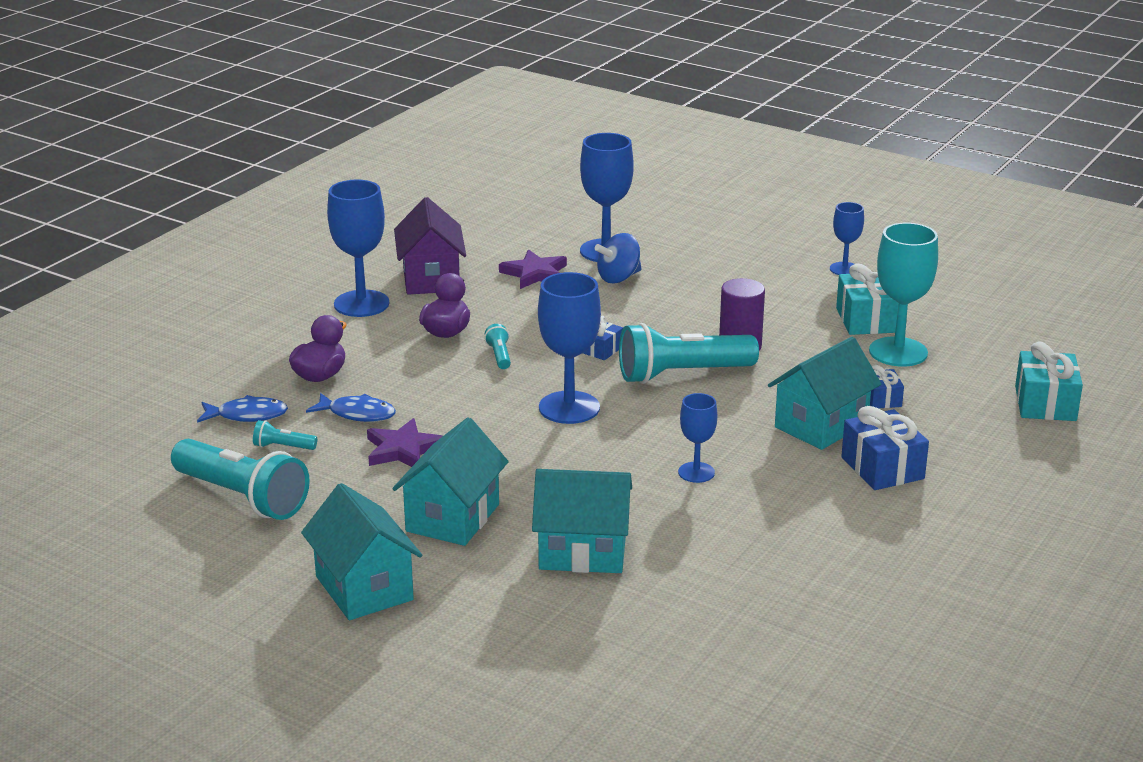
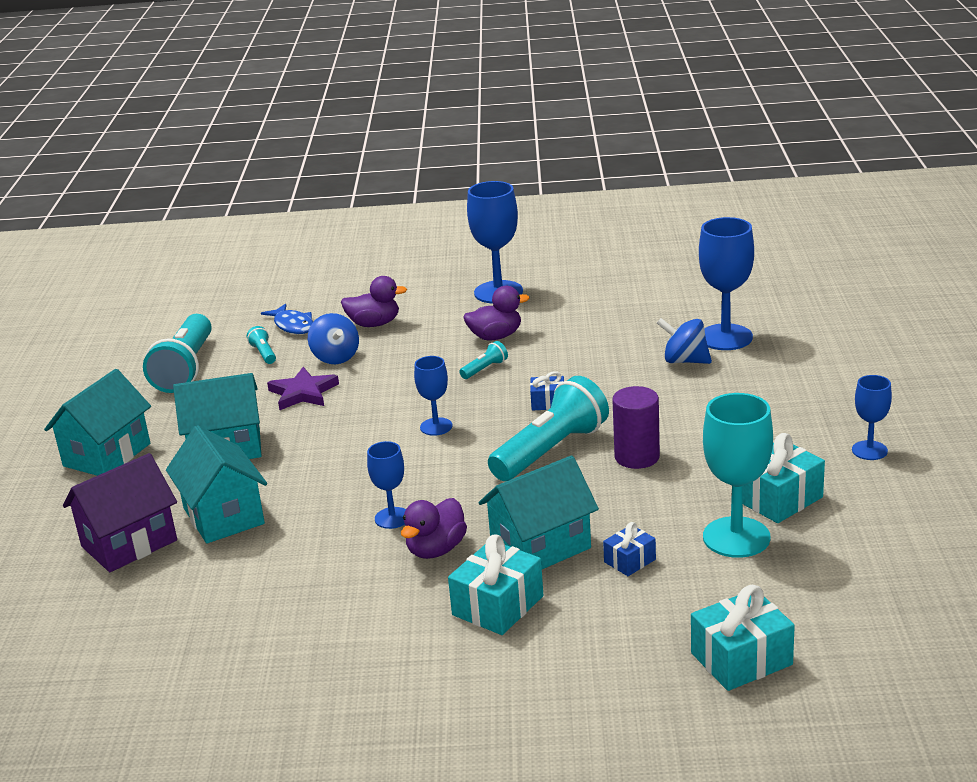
camera: 60 degrees right, 0 degrees up
(357, 414) = (335, 357): blue fish -> blue spinning top
(431, 279) = (572, 297): purple house -> purple house (129, 543)
(535, 273) = (640, 328): purple star -> none
(569, 408) = (436, 427): blue goblet -> blue goblet, size x0.56
(682, 374) = (551, 451): turquoise flashlight -> turquoise flashlight turned 90 degrees clockwise
(771, 468) = (436, 550): none -> purple duck
(821, 425) = (540, 547): turquoise house -> turquoise house turned 45 degrees counterclockwise
(882, 468) = (498, 606): blue gift -> turquoise gift

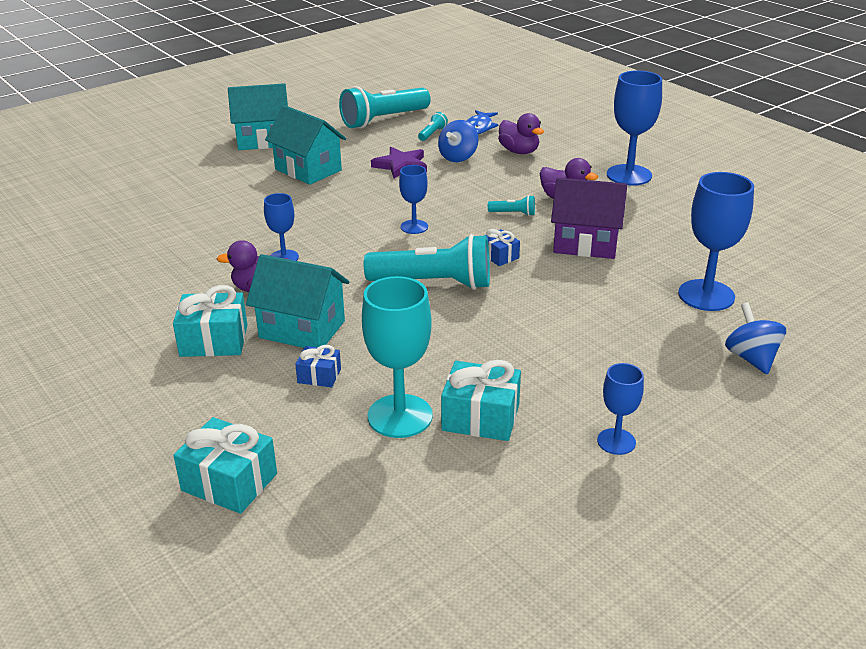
camera: 50 degrees right, 5 degrees up
(129, 543) = (177, 186): purple house -> purple house (585, 243)
(223, 516) = (232, 201): turquoise house -> none
(637, 457) = (467, 324): purple cylinder -> none
(685, 361) = (640, 290): blue spinning top -> blue spinning top (751, 358)

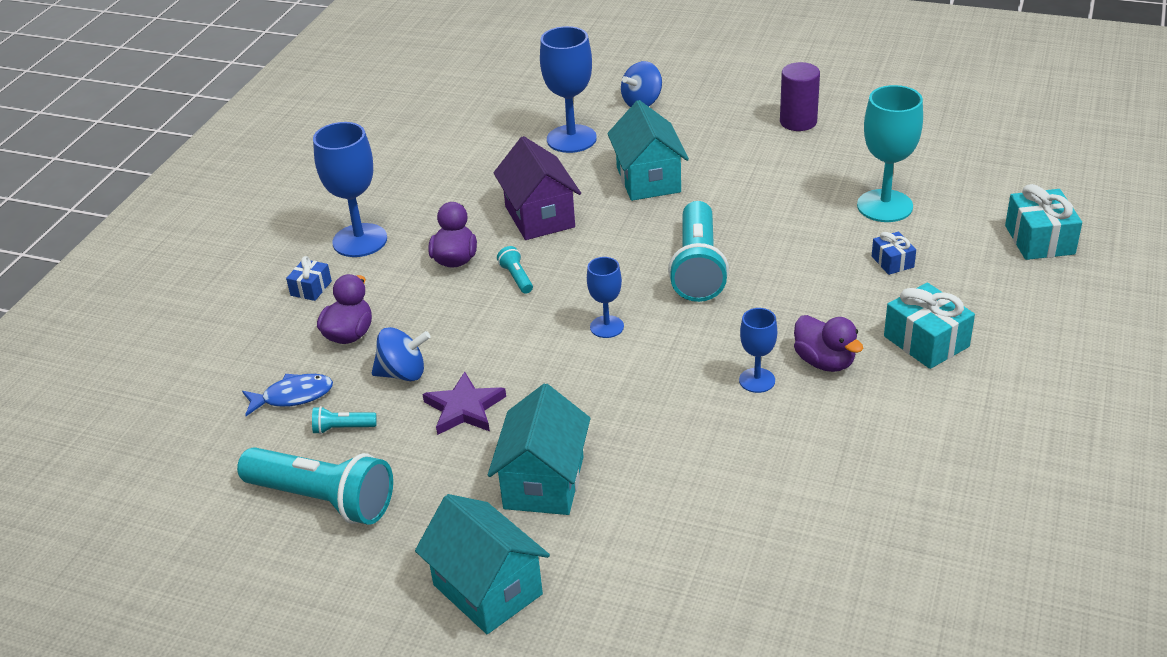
camera: 120 degrees left, 5 degrees up
(302, 329) = (850, 302): turquoise house -> turquoise house (648, 180)
(434, 283) = (698, 268): turquoise flashlight -> turquoise flashlight turned 150 degrees counterclockwise
(480, 417) = (841, 175): turquoise gift -> none
(499, 256) = (611, 253): blue gift -> blue gift (311, 288)
(616, 441) = (798, 122): blue goblet -> purple cylinder

